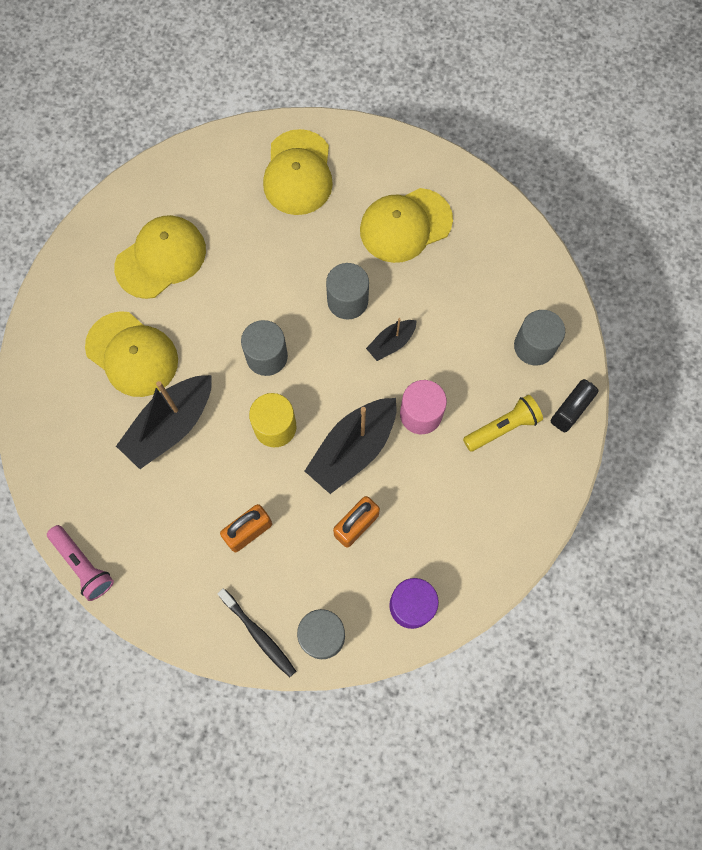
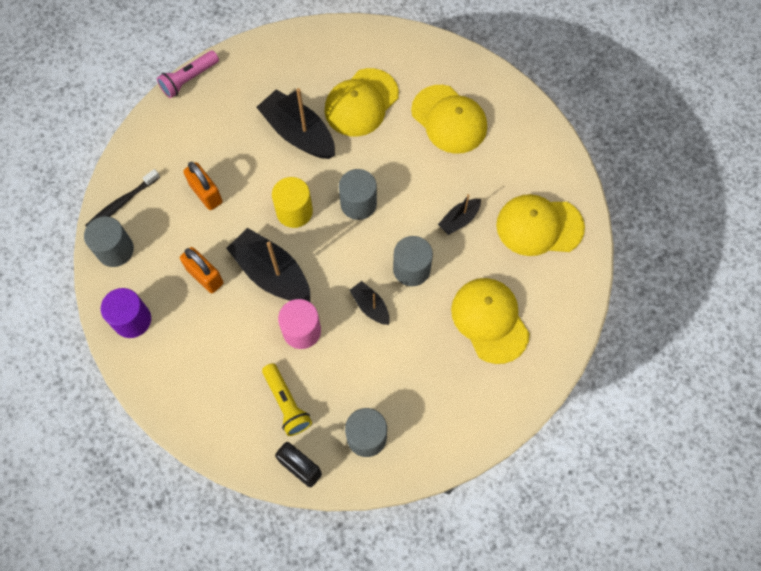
camera: 90 degrees right, 5 degrees down
(289, 251) = (459, 220): none -> black boat

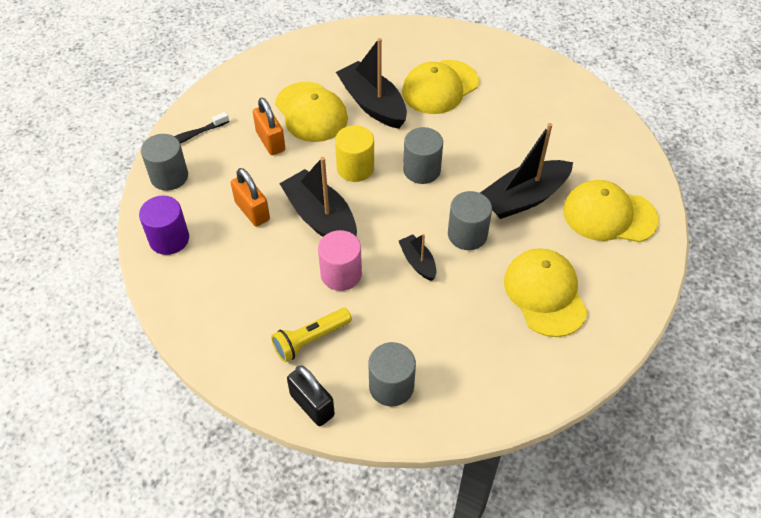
camera: 10 degrees right, 15 degrees down
(189, 79) = (277, 49): pink flashlight -> none
(286, 403) = (310, 340): yellow flashlight -> yellow flashlight turned 75 degrees clockwise
(449, 119) = (526, 111): yellow cap -> yellow cap (311, 112)
(459, 220) = (524, 198): black boat -> black boat, size x1.92

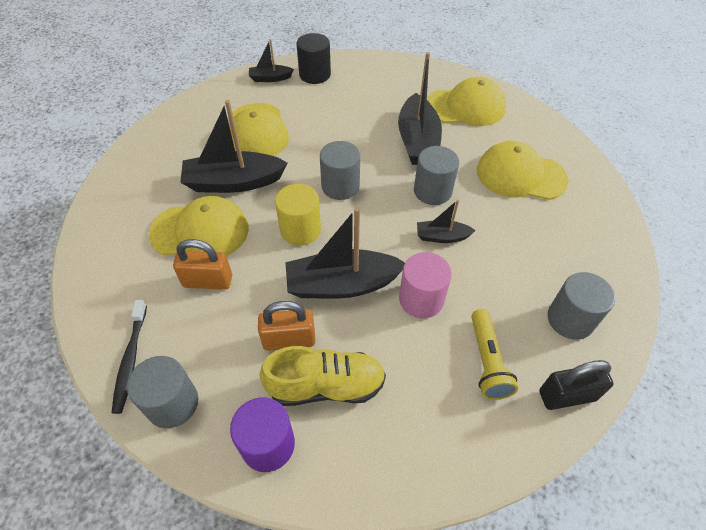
camera: 60 degrees left, 0 degrees up
(229, 249) = (326, 386): none -> yellow shoe
(515, 60) = (270, 78): none -> black boat
(549, 86) = (315, 75): none -> black cylinder
(609, 215) = (466, 107): yellow cap -> yellow cap turned 135 degrees counterclockwise

